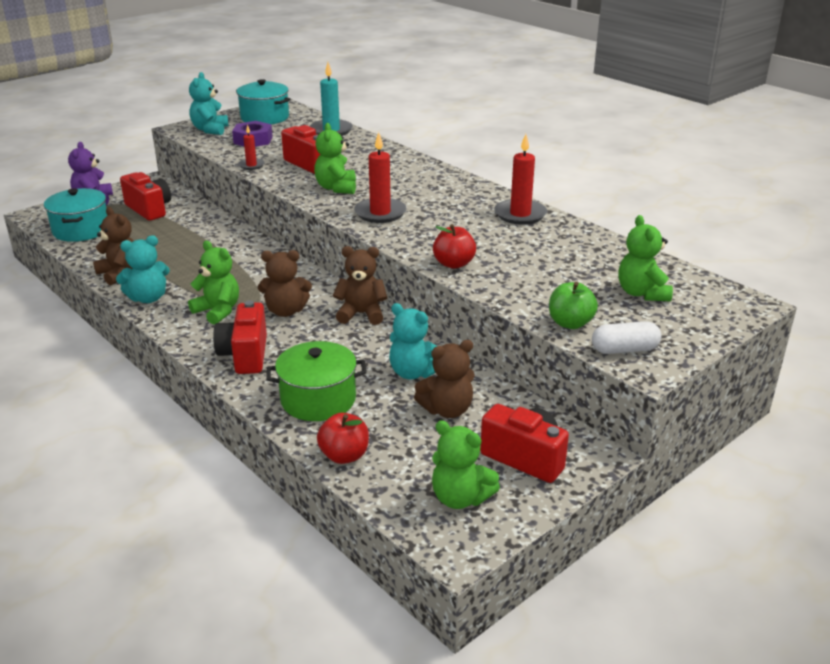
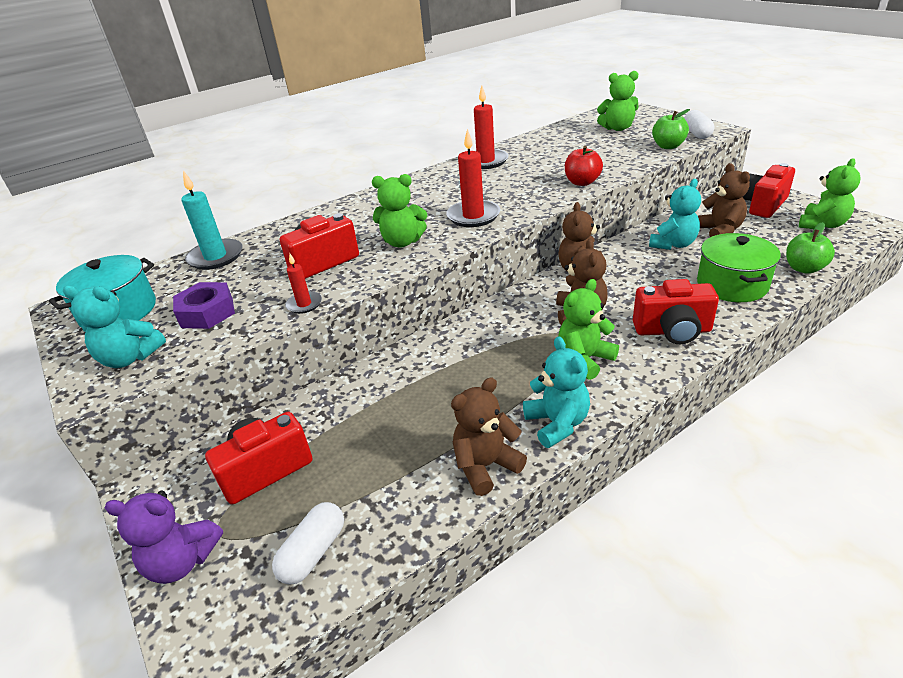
camera: 80 degrees left, 5 degrees up
(81, 230) = (313, 552): turquoise pot -> white capsule
(344, 455) = (804, 268): red apple -> green apple

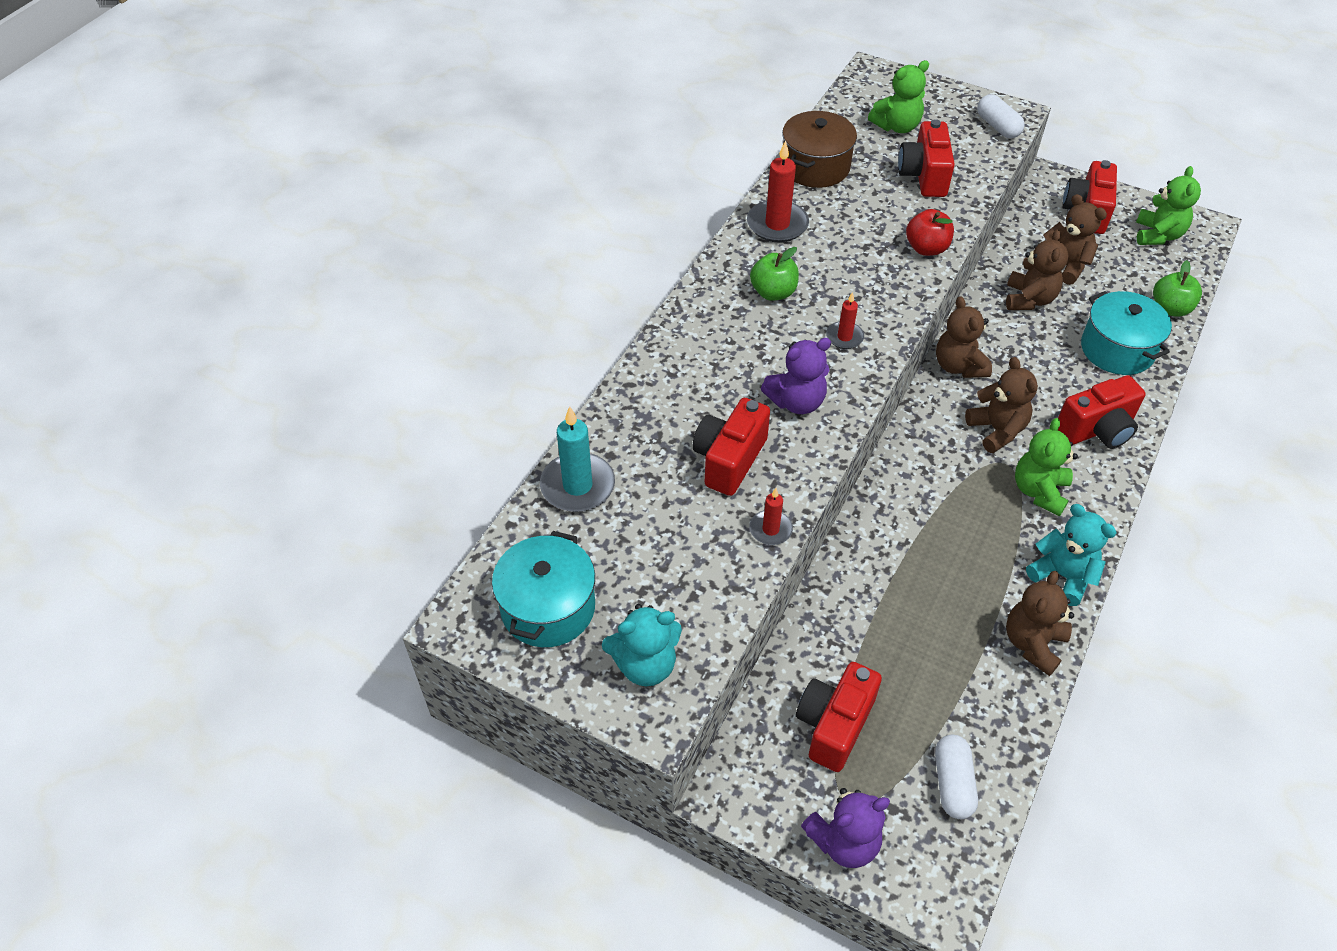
camera: 30 degrees left, 15 degrees up
(207, 312) = (666, 575): purple nut -> none
(402, 242) = (796, 402): green teddy bear -> purple teddy bear
(473, 216) = (844, 337): red candle -> red candle, size x0.56
(540, 140) = (815, 167): none -> brown pot
(615, 150) = (924, 176): none -> red camera
(668, 146) = (980, 158): green apple -> green apple (773, 292)
(673, 244) = (1029, 299): turquoise teddy bear -> brown teddy bear
(732, 285) = (1117, 349): green pot -> turquoise pot

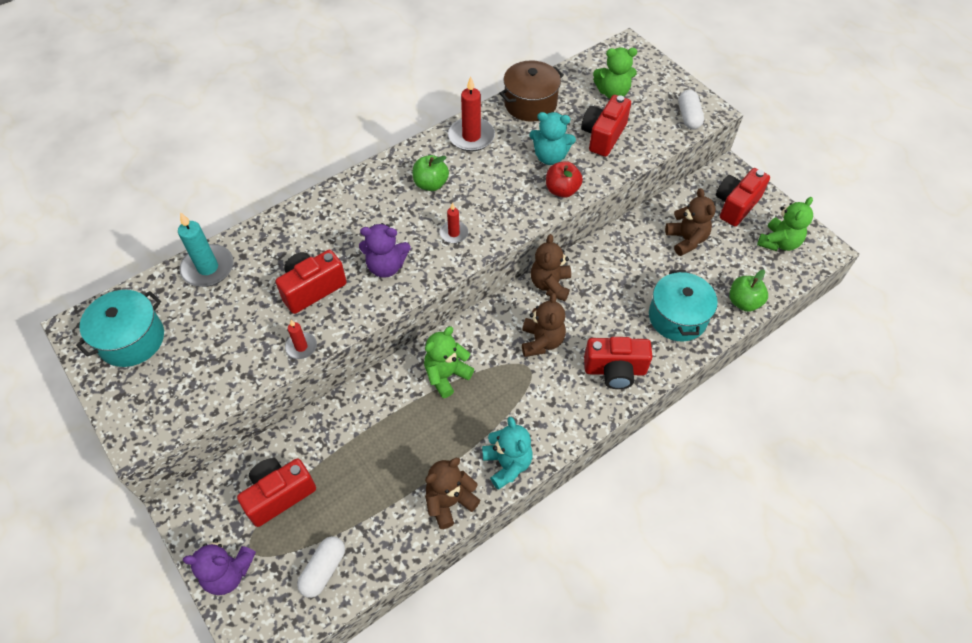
camera: 25 degrees right, 5 degrees up
(645, 664) = (158, 401): turquoise teddy bear -> turquoise teddy bear (550, 157)
(1029, 299) = (640, 255): brown teddy bear -> none
(1039, 491) = (538, 397): green teddy bear -> green teddy bear (446, 375)

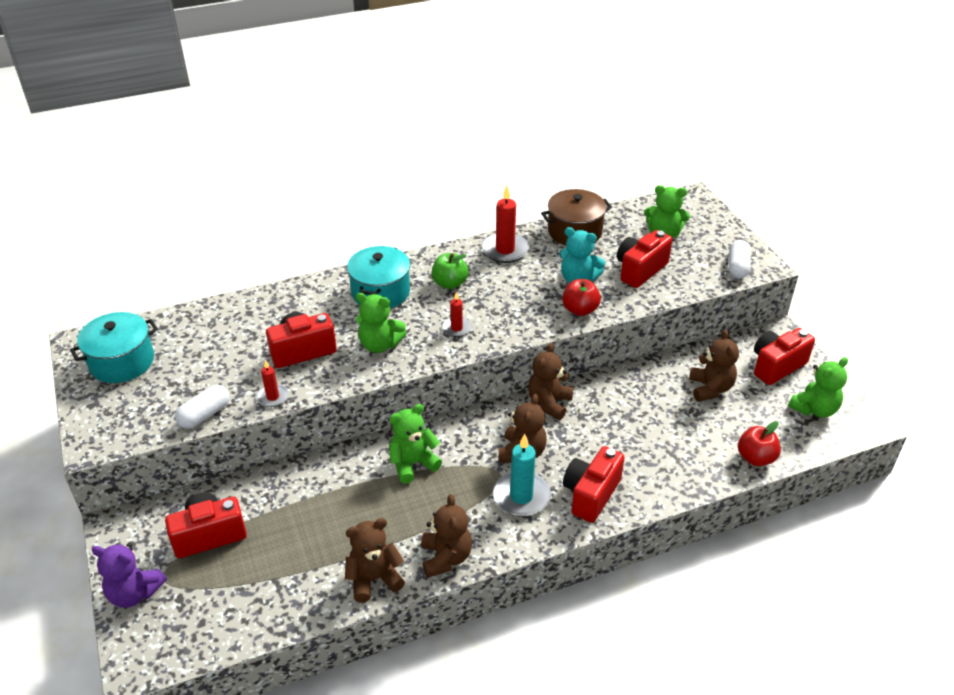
camera: 15 degrees right, 15 degrees down
(208, 268) = (213, 317): turquoise candle -> turquoise candle (521, 496)
(323, 570) = (226, 612): white capsule -> white capsule (205, 415)
(386, 266) = (380, 345): purple teddy bear -> green teddy bear
(507, 464) = (446, 557): turquoise teddy bear -> brown teddy bear
(615, 370) = (591, 494): red camera -> red camera turned 105 degrees clockwise
(677, 317) = (676, 458): turquoise pot -> turquoise pot (380, 292)
(743, 302) = (755, 458): green apple -> red apple

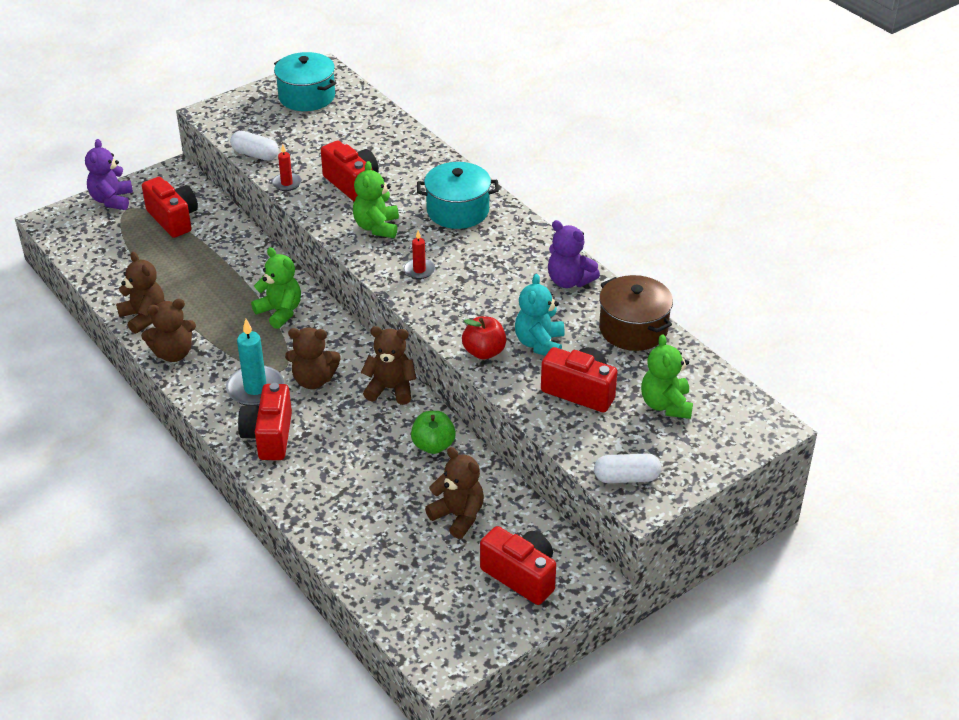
camera: 75 degrees right, 0 degrees up
(450, 283) = (491, 252): green apple -> green apple (433, 445)
(505, 250) = (569, 281): red candle -> purple teddy bear
(591, 494) = (269, 436): red camera -> red camera turned 105 degrees counterclockwise
(710, 388) = (458, 516): brown teddy bear -> brown teddy bear turned 120 degrees counterclockwise
(755, 458) = (354, 562): red apple -> none
(814, 409) = (453, 614): green teddy bear -> none

